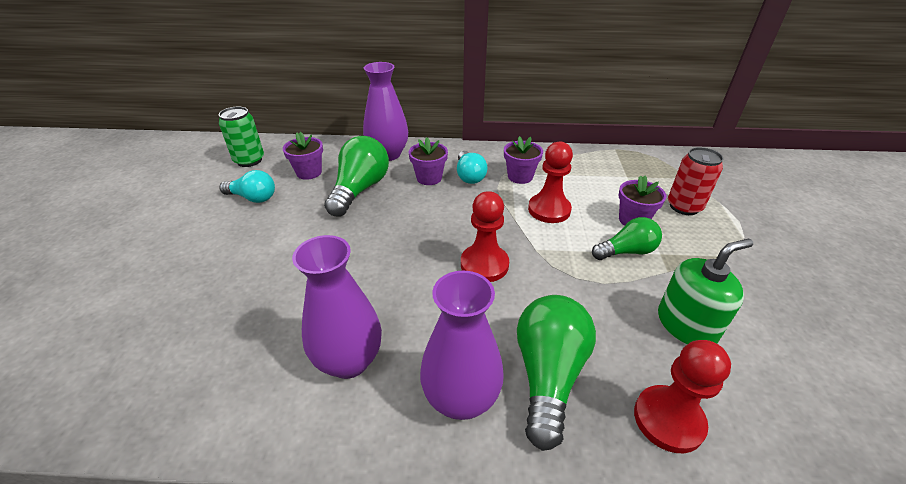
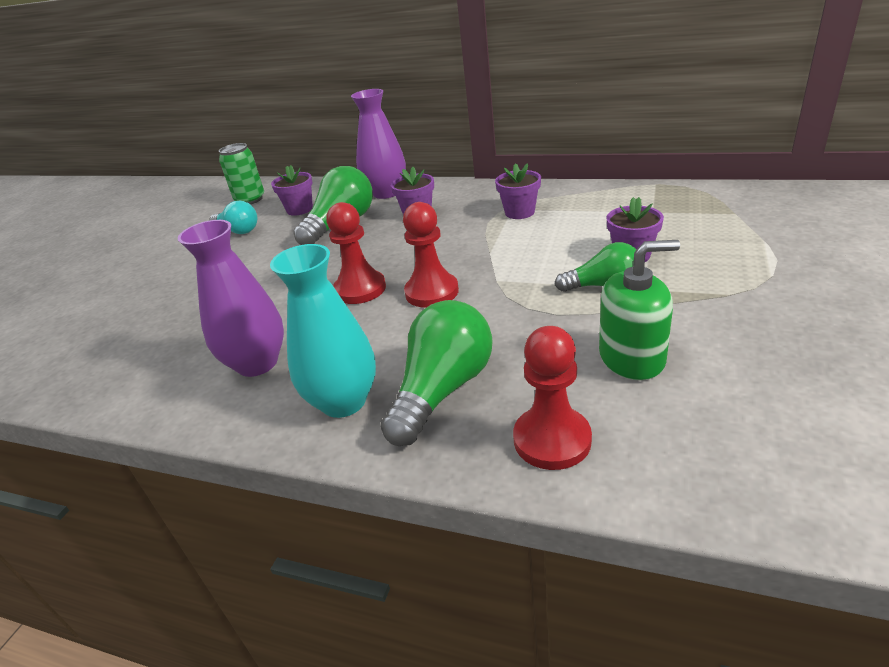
camera: 20 degrees right, 5 degrees down
(461, 399) = (343, 401): purple vase -> turquoise vase
(469, 176) = (462, 212): turquoise light bulb -> none
(549, 210) = (534, 244): red pawn -> red pawn (360, 289)
(684, 207) = (709, 243): red can -> none

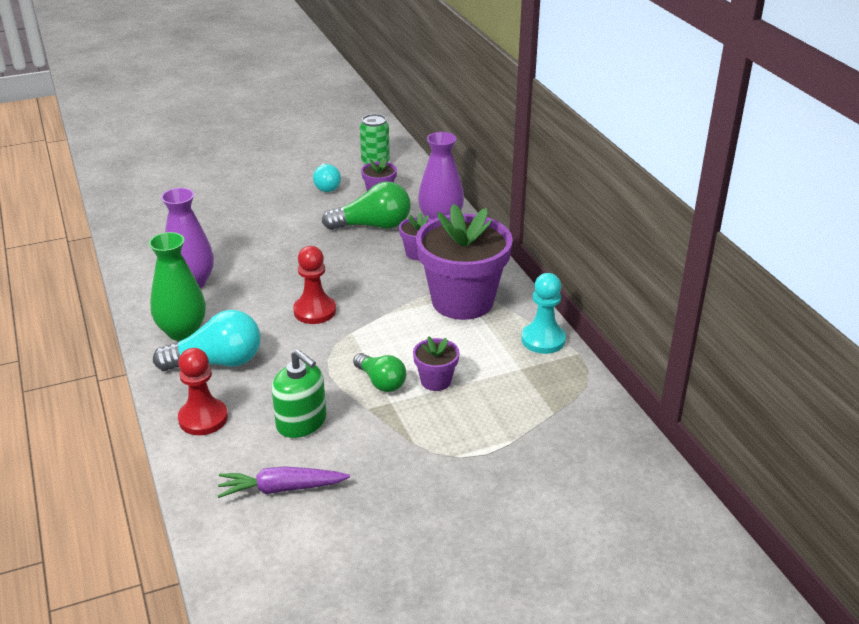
camera: 45 degrees right, 0 degrees up
(343, 401) = (182, 331): turquoise vase -> green vase
(360, 289) = (295, 280): red pawn -> none
(442, 390) = (217, 362): green light bulb -> turquoise light bulb
(519, 212) = (462, 301): purple flower pot -> purple flower pot, size x2.24
(620, 193) = (543, 340): none -> turquoise pawn
(762, 413) = (281, 489): none -> purple carrot

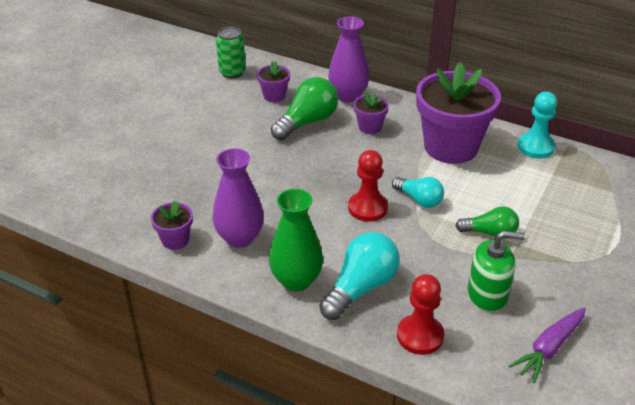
camera: 40 degrees left, 5 degrees up
(327, 186) = (223, 107): turquoise light bulb -> turquoise light bulb (419, 200)
(436, 381) = (520, 212): purple flower pot -> purple flower pot (175, 240)

